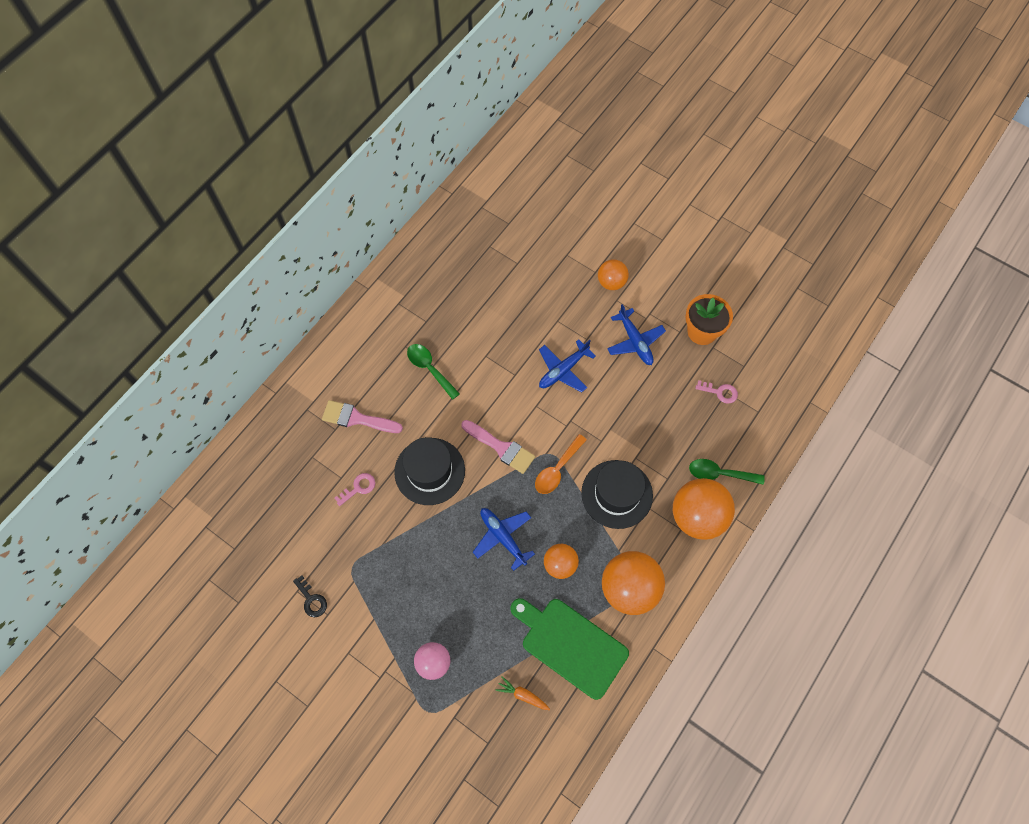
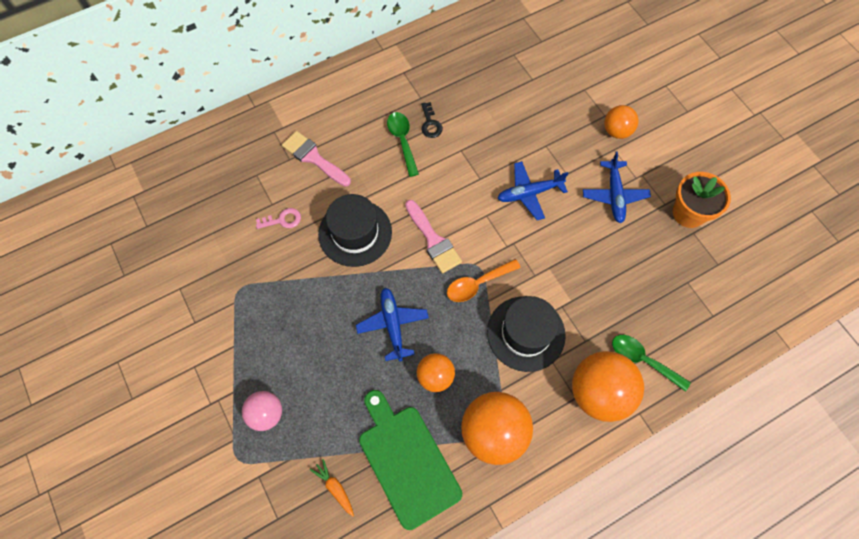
camera: 25 degrees right, 0 degrees up
(311, 600) = (188, 302): black key -> black key (430, 124)
(720, 392) = (680, 279): pink key -> none

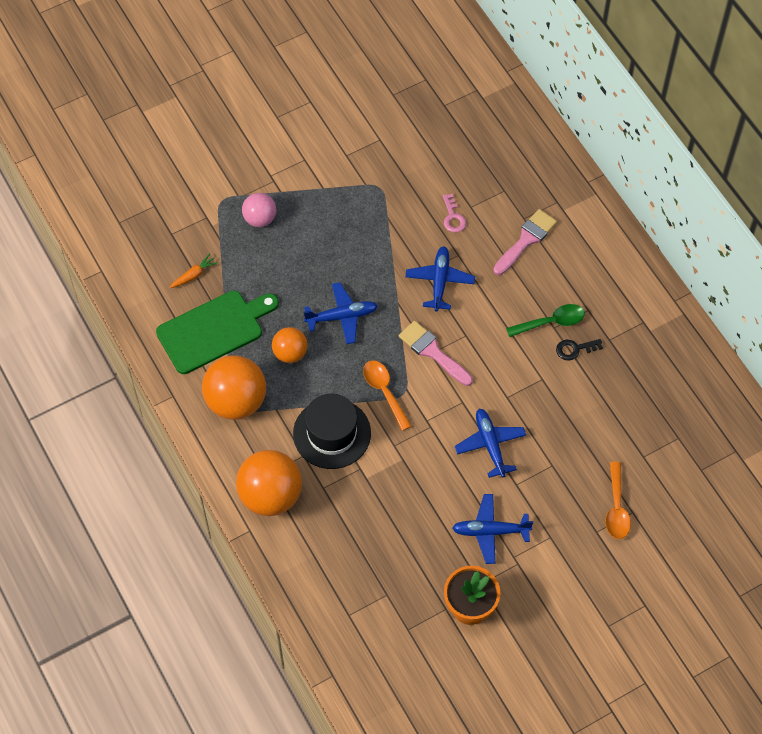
camera: 90 degrees right, 5 degrees down
(355, 233) = (440, 281): black hat -> blue plane
(433, 240) = (432, 352): pink brush -> pink brush turned 75 degrees clockwise
(582, 100) = (616, 508): none -> orange spoon
(616, 131) = (575, 542): orange ball -> none
(643, 360) = (302, 539): green spoon -> none

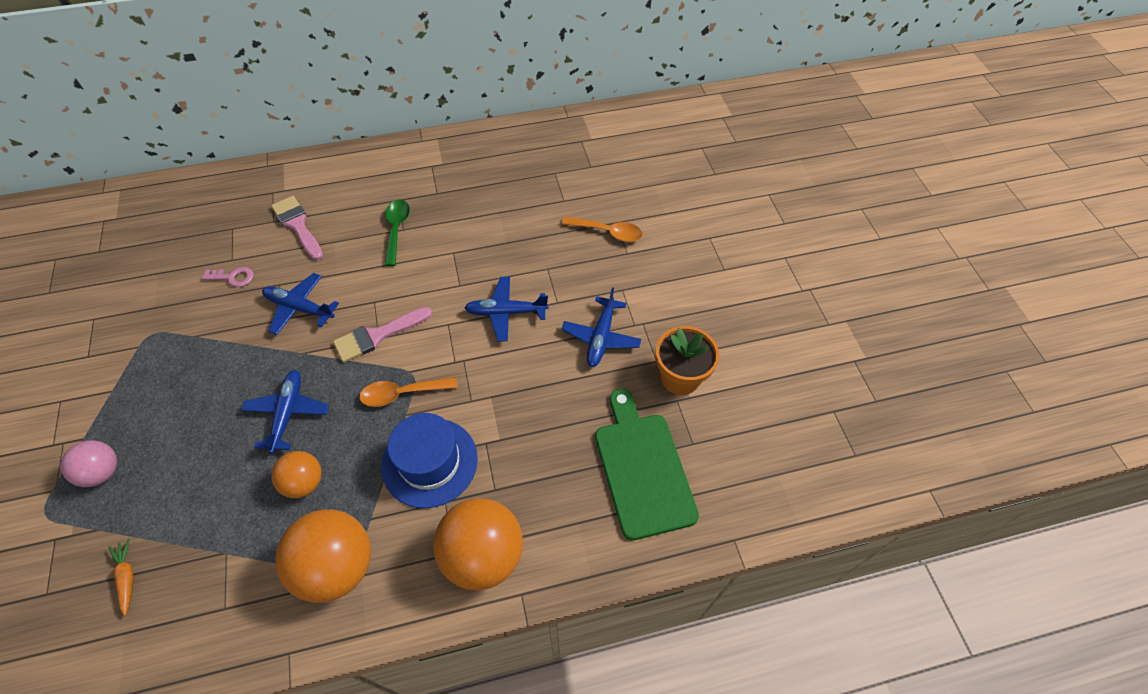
camera: 75 degrees left, 5 degrees down
(214, 330) = (222, 570): green cutting board -> green cutting board (642, 469)
(332, 433) = (430, 462): black hat -> blue hat
(574, 349) = (434, 220): black key -> none

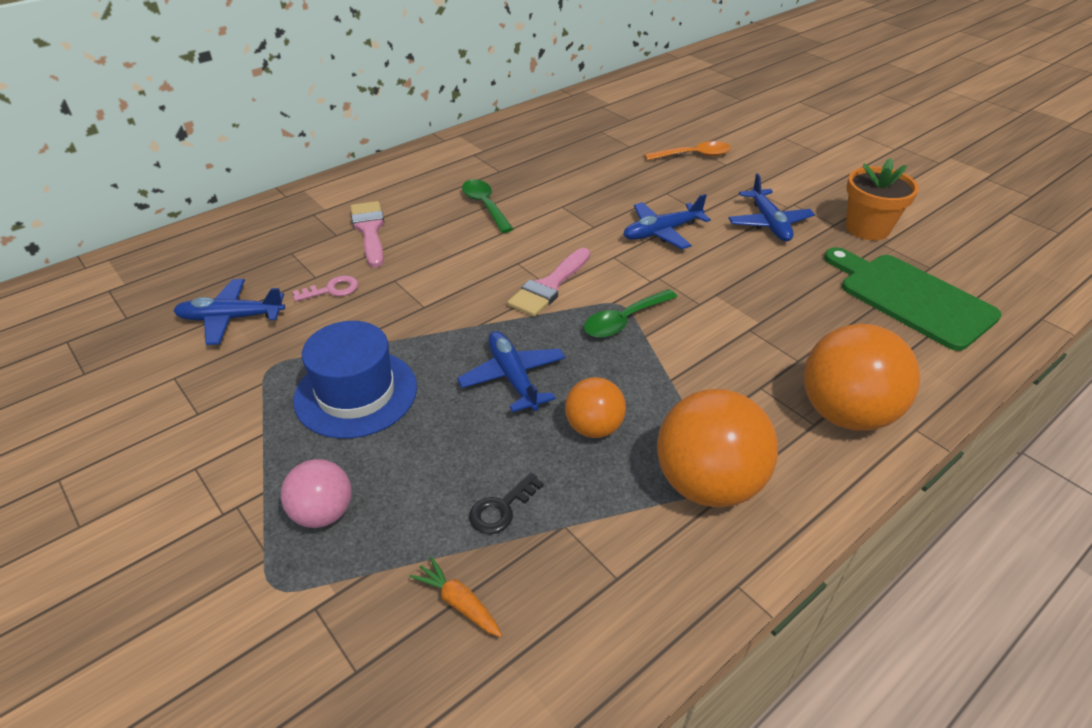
camera: 25 degrees left, 15 degrees down
(199, 520) = (501, 509): none -> black key
(297, 225) = (369, 230): pink brush -> pink brush turned 45 degrees clockwise
(299, 308) = (438, 291): blue plane -> blue plane (231, 318)
(402, 393) = (624, 321): orange spoon -> green spoon
(430, 462) = (711, 362): blue hat -> blue hat (356, 393)

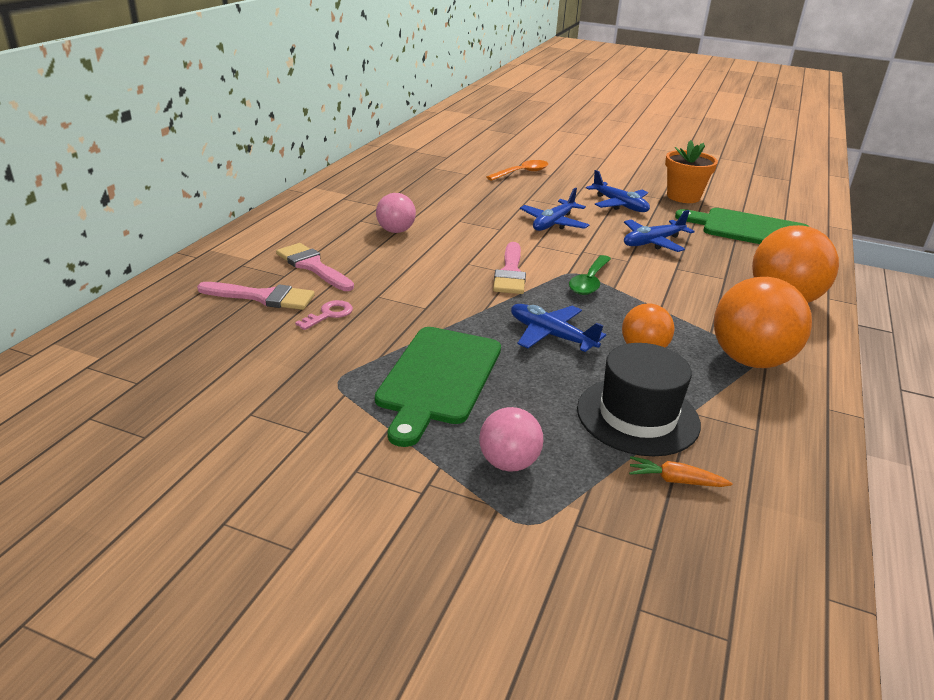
camera: 30 degrees left, 10 degrees down
(231, 318) = (254, 357): blue plane -> blue plane (652, 242)
(297, 255) = (263, 297): none -> pink brush
(356, 393) = (438, 378): blue hat -> green cutting board
(485, 205) = (396, 231): green spoon -> pink ball
(501, 509) = (637, 416): black key -> black hat

